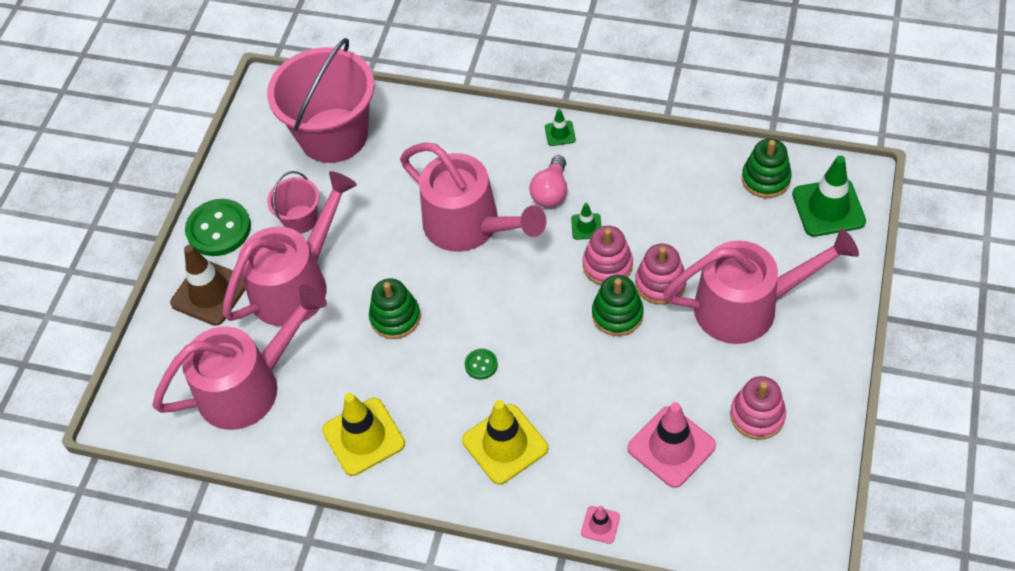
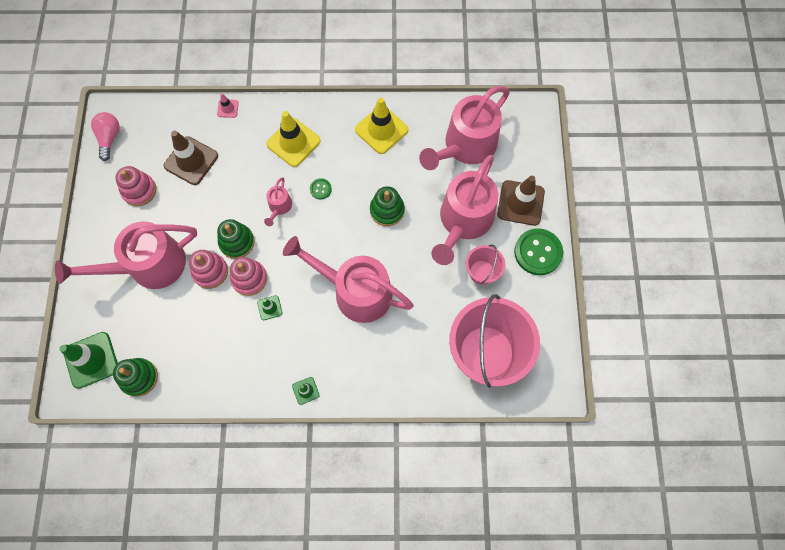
camera: 160 degrees right, 15 degrees up
(547, 350) = (279, 207): none -> pink watering can
(551, 192) = (301, 333): pink light bulb -> pink light bulb (109, 138)
(671, 447) = (191, 161): pink traffic cone -> brown traffic cone

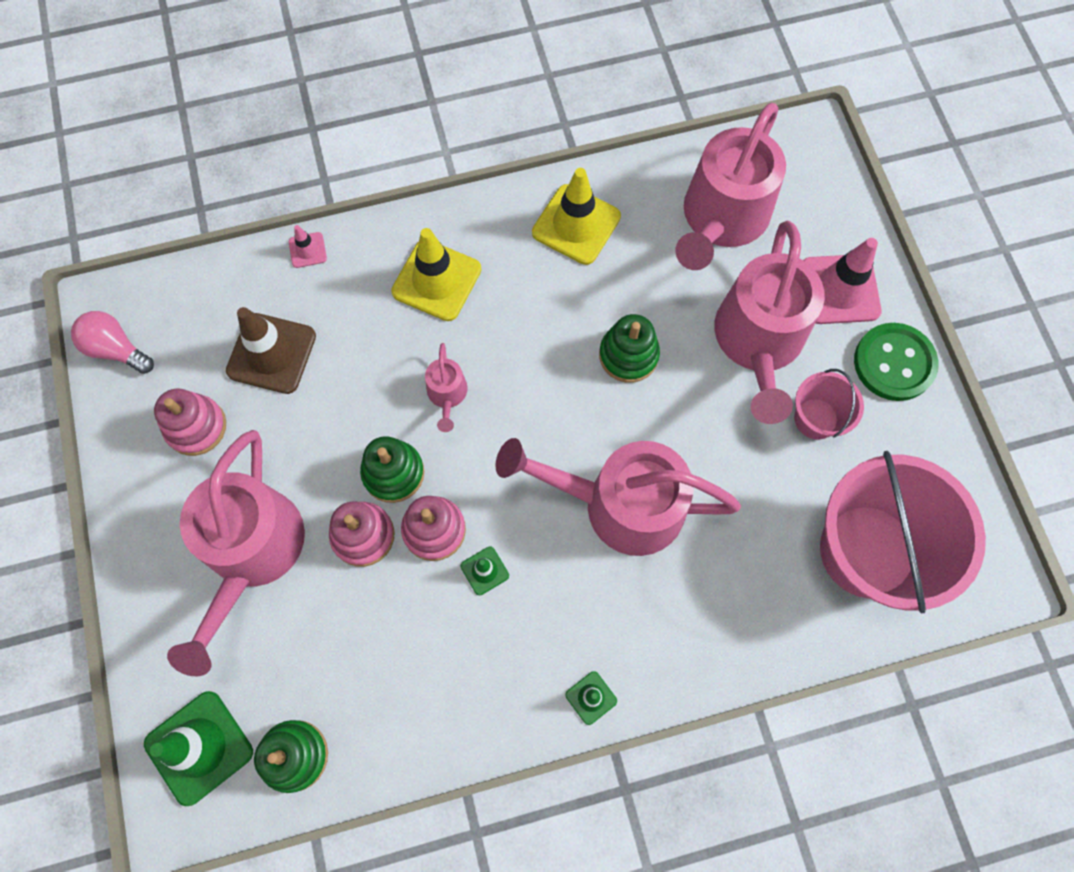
camera: 15 degrees left, 0 degrees up
(109, 138) = (116, 349): pink light bulb -> pink light bulb turned 45 degrees counterclockwise
(148, 266) = (251, 553): pink watering can -> pink watering can turned 45 degrees counterclockwise
(320, 189) = (507, 347): green button -> none
(520, 203) = (839, 289): brown traffic cone -> pink traffic cone

